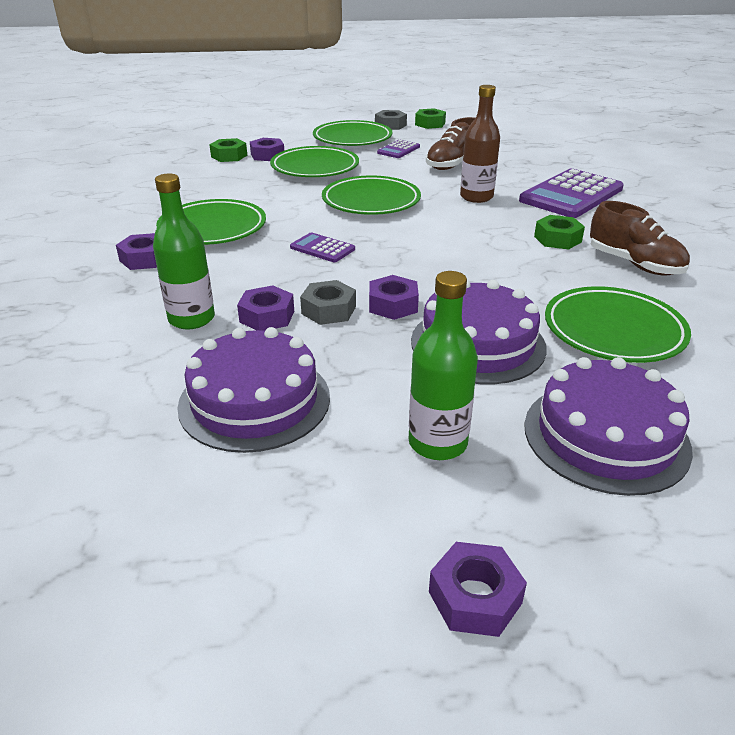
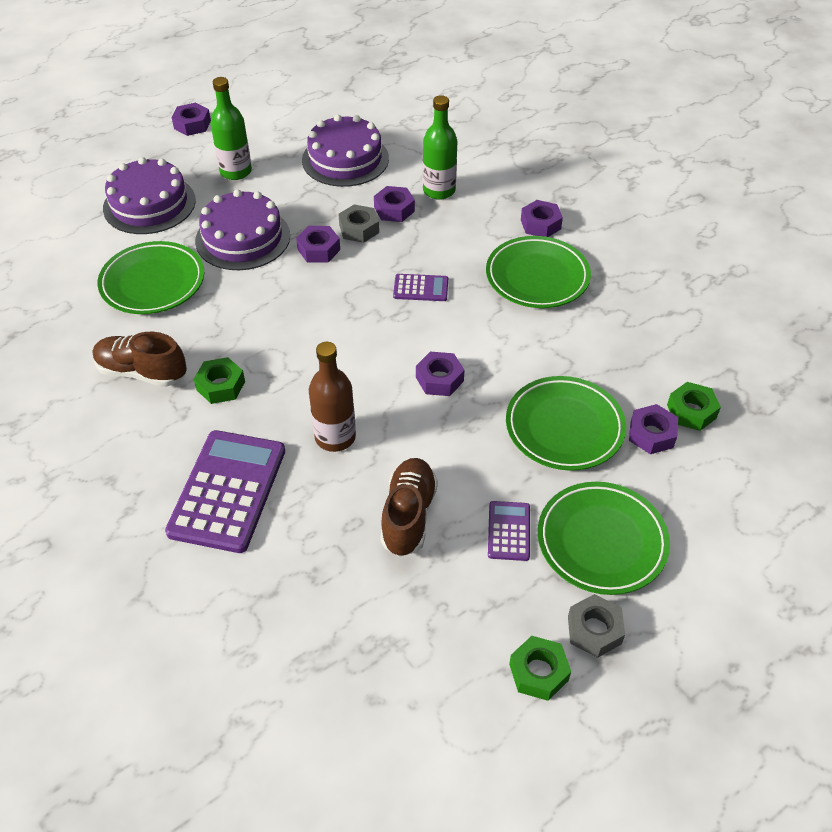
camera: 150 degrees right, 15 degrees up
(371, 201) = (439, 379): green plate -> purple nut

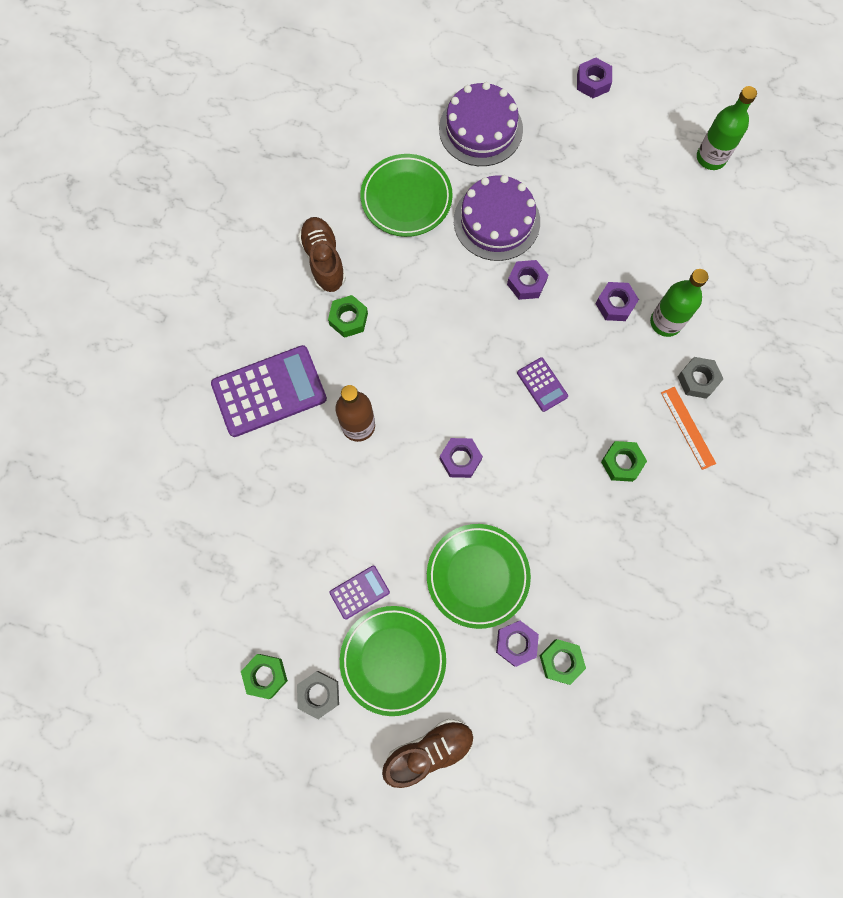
camera: 55 degrees right, 25 degrees up
(236, 171) = (564, 158): green bottle -> green bottle (711, 158)
(345, 159) = (645, 225): purple cake -> none
(359, 229) = (571, 295): grey nut -> grey nut (697, 380)
(408, 515) = (327, 518): brown shoe -> brown shoe (429, 751)
(537, 277) = (622, 463): green plate -> green nut
(540, 224) = (688, 427): purple nut -> orange ruler

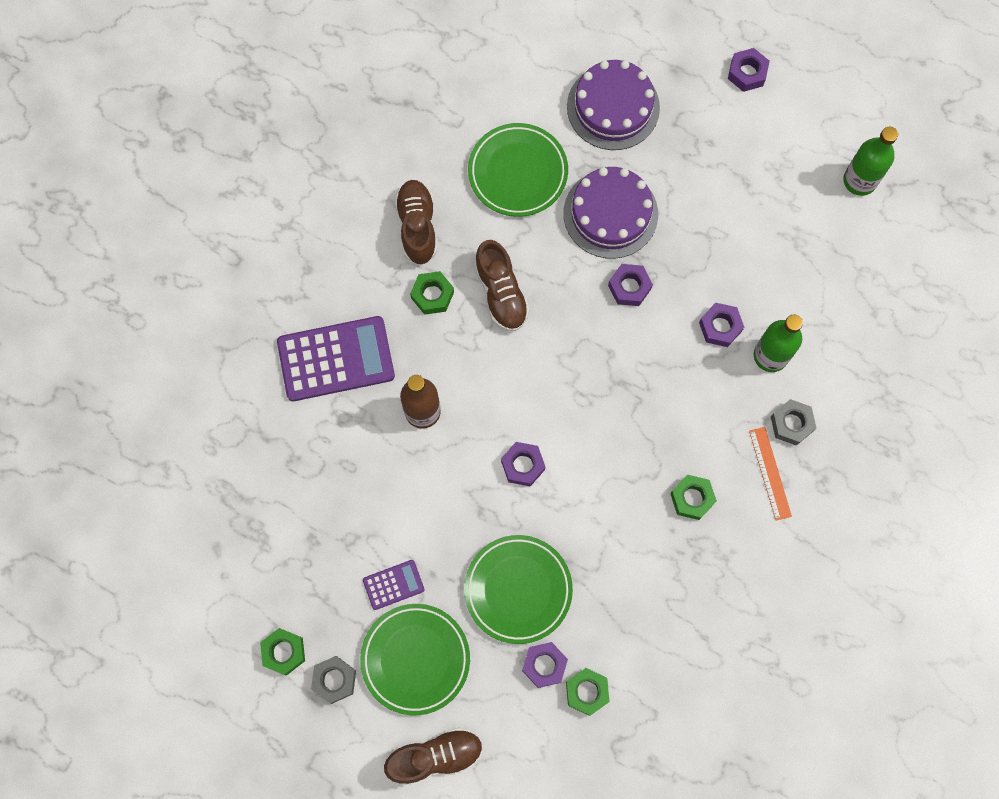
camera: 10 degrees right, 0 degrees up
(411, 307) = (501, 293): none -> brown shoe
(542, 384) = (624, 400): purple calculator -> none

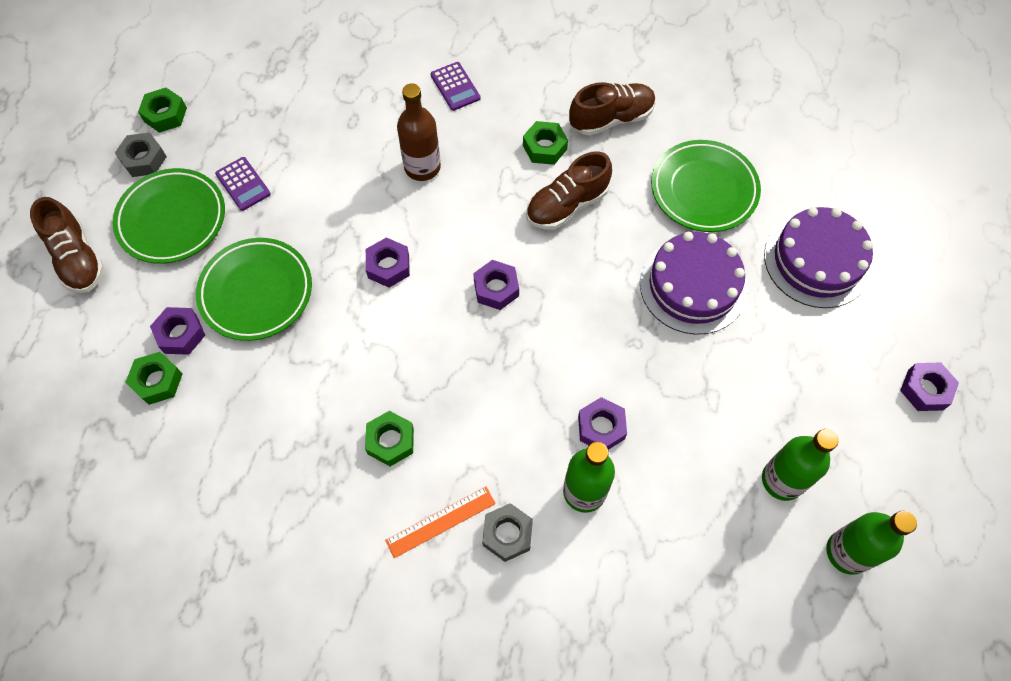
camera: 75 degrees right, 10 degrees down
(336, 359) = (455, 87): purple calculator -> purple calculator, size x0.49
(629, 287) = (615, 323): purple nut -> purple nut (496, 288)
(795, 205) = (782, 480): none -> green bottle

